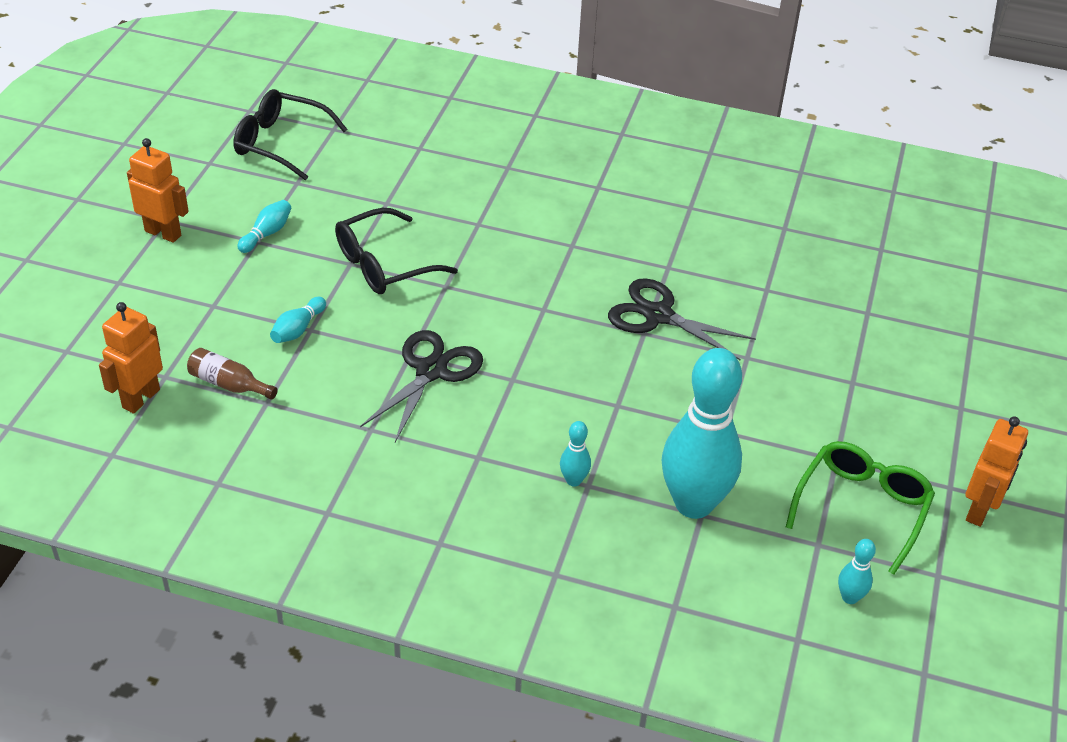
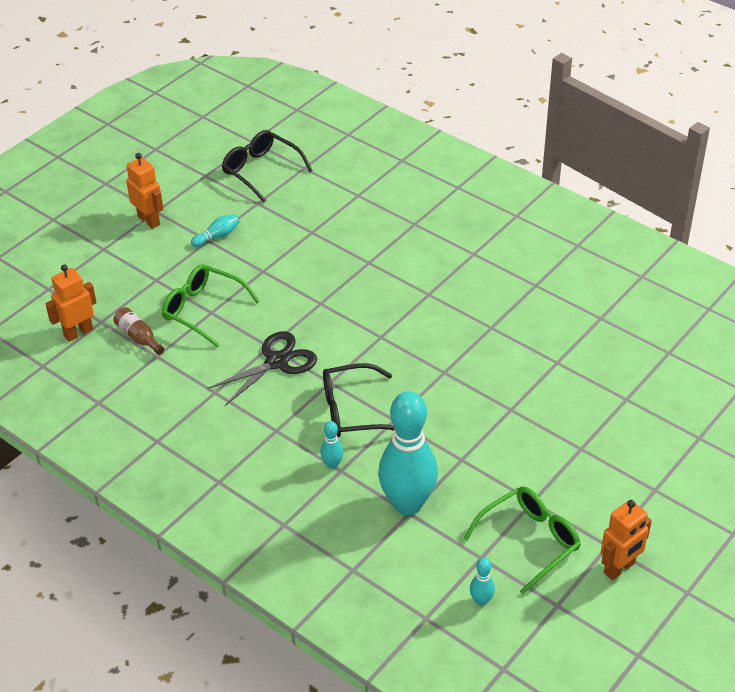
camera: 25 degrees right, 0 degrees up
(298, 329) = (203, 310): turquoise bowling pin -> green glasses
(383, 264) = (285, 277): black glasses -> black glasses (352, 411)
(658, 315) = (462, 362): black scissors -> none

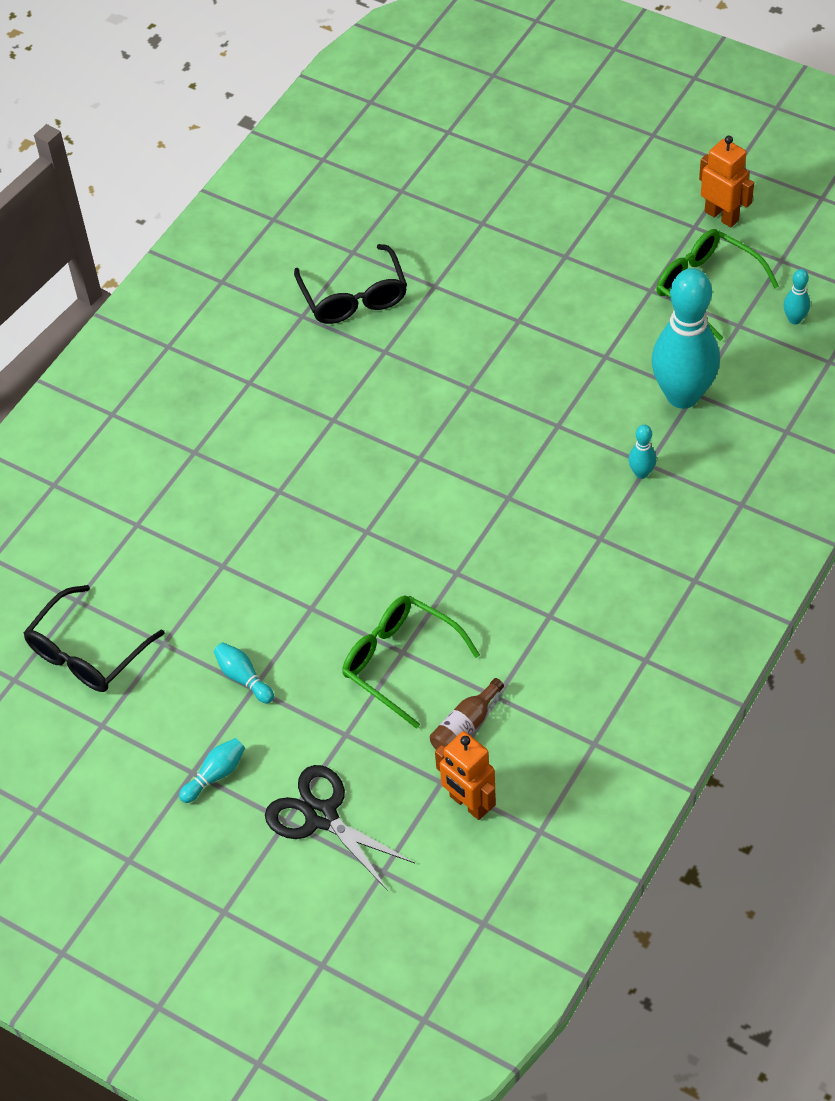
camera: 95 degrees left, 10 degrees up
(149, 220) = (215, 775): orange robot -> turquoise bowling pin
(203, 310) = (400, 662): green glasses -> green glasses turned 105 degrees clockwise
(276, 362) = (484, 559): black scissors -> black scissors (322, 816)
(352, 411) = (552, 467): black glasses -> black glasses (354, 297)

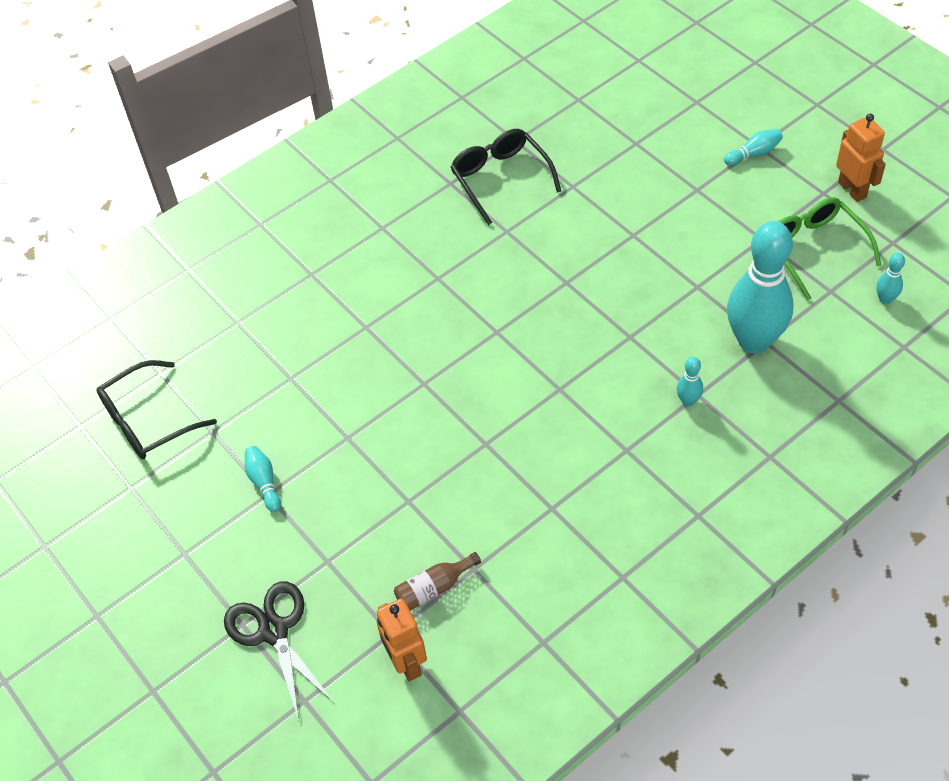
camera: 20 degrees right, 0 degrees up
(215, 775) = (202, 563): turquoise bowling pin -> turquoise bowling pin (754, 153)
(354, 297) = (500, 178): black glasses -> black glasses turned 150 degrees clockwise
(400, 662) = (402, 510): green glasses -> none

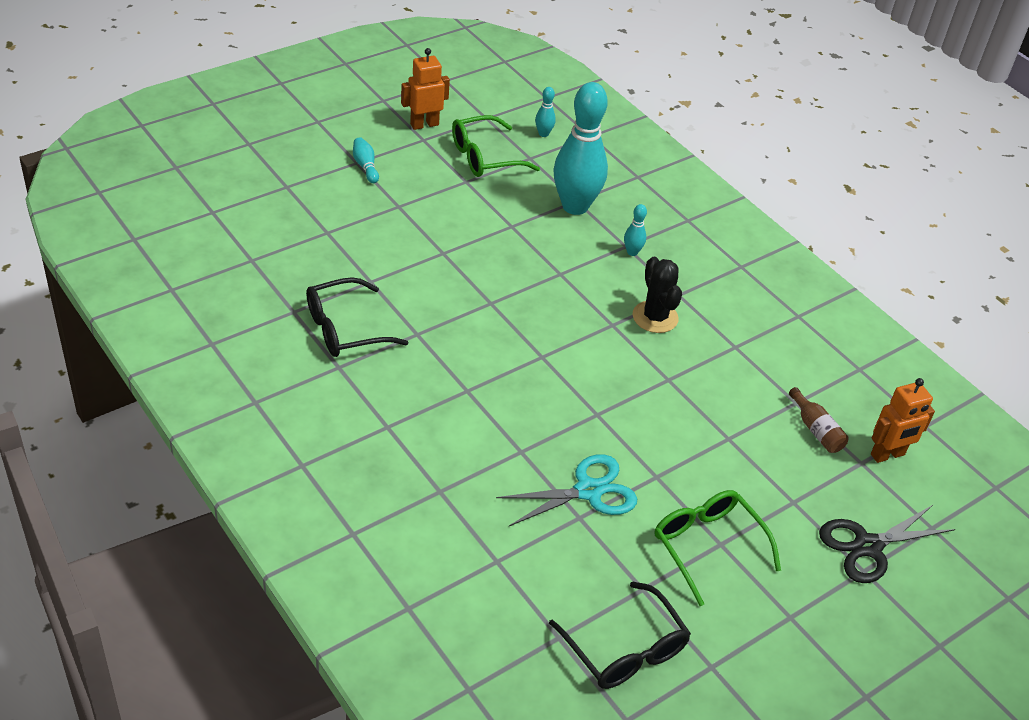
camera: 95 degrees left, 10 degrees down
(264, 482) = (707, 546): turquoise bowling pin -> green glasses
(323, 382) = (588, 491): none -> turquoise scissors
(581, 428) = (655, 317): none -> black cactus

